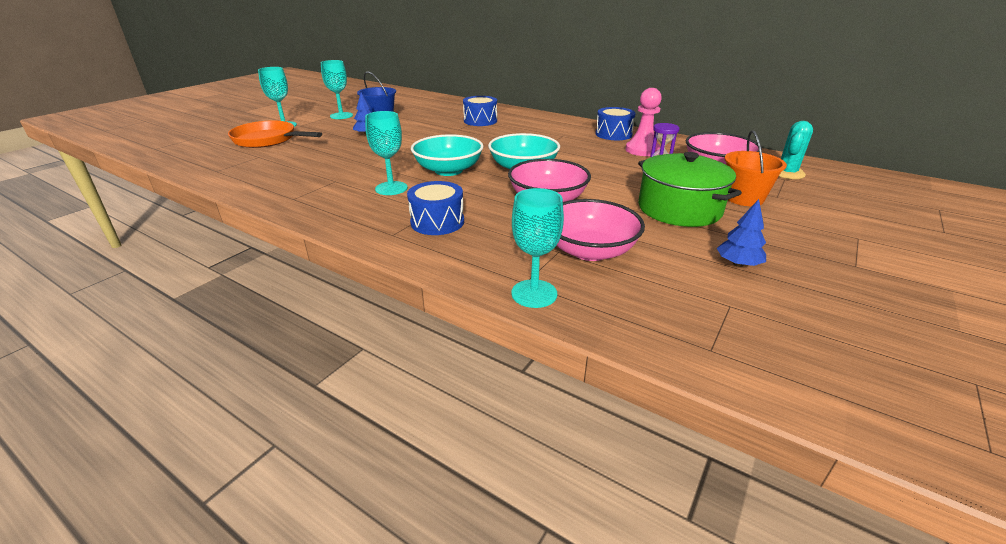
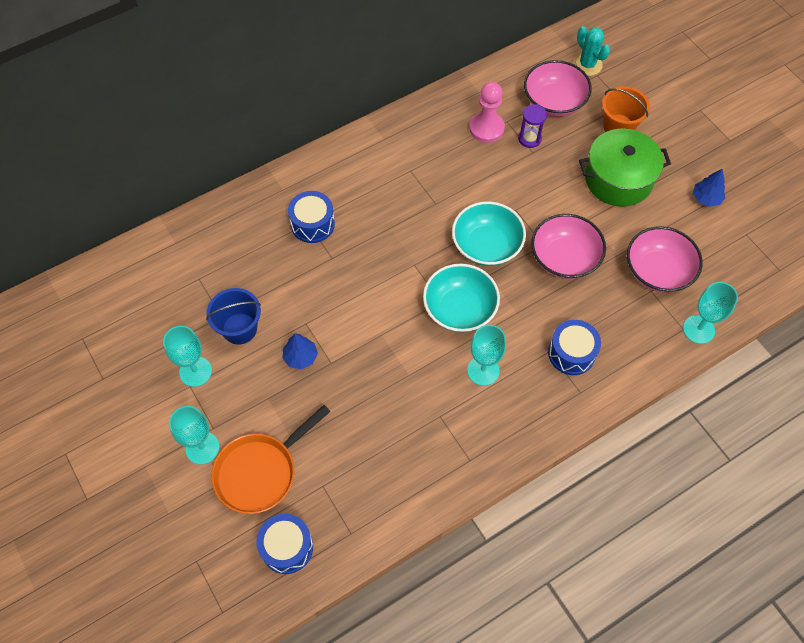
camera: 65 degrees left, 30 degrees up
(613, 134) = (430, 125): blue drum -> blue drum (287, 547)

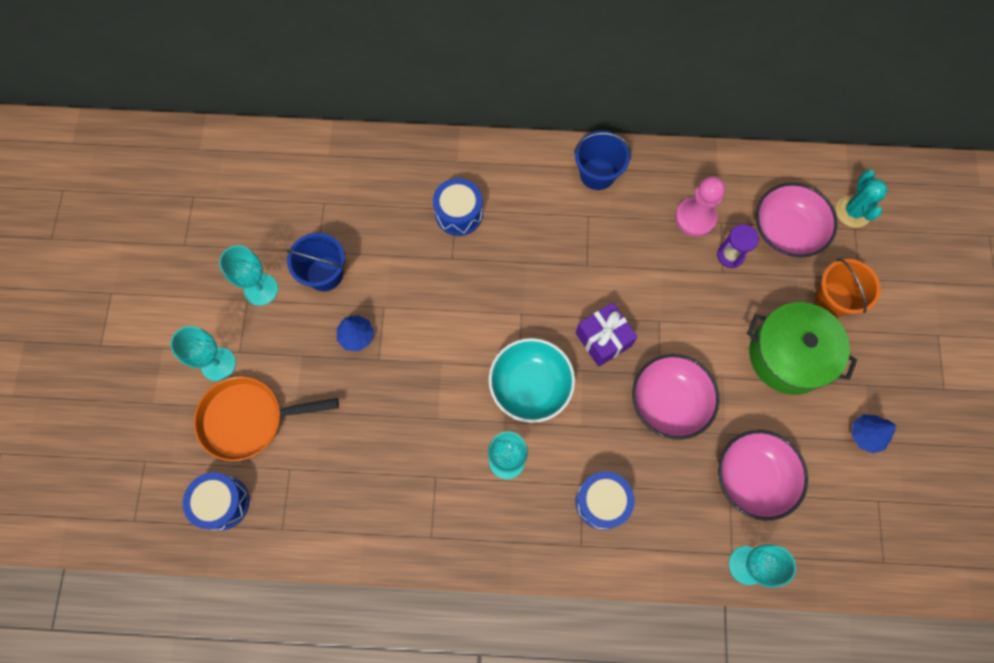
camera: 35 degrees right, 10 degrees up
(395, 139) = (597, 174): none -> blue bucket
(486, 245) = (603, 339): turquoise bowl -> purple gift

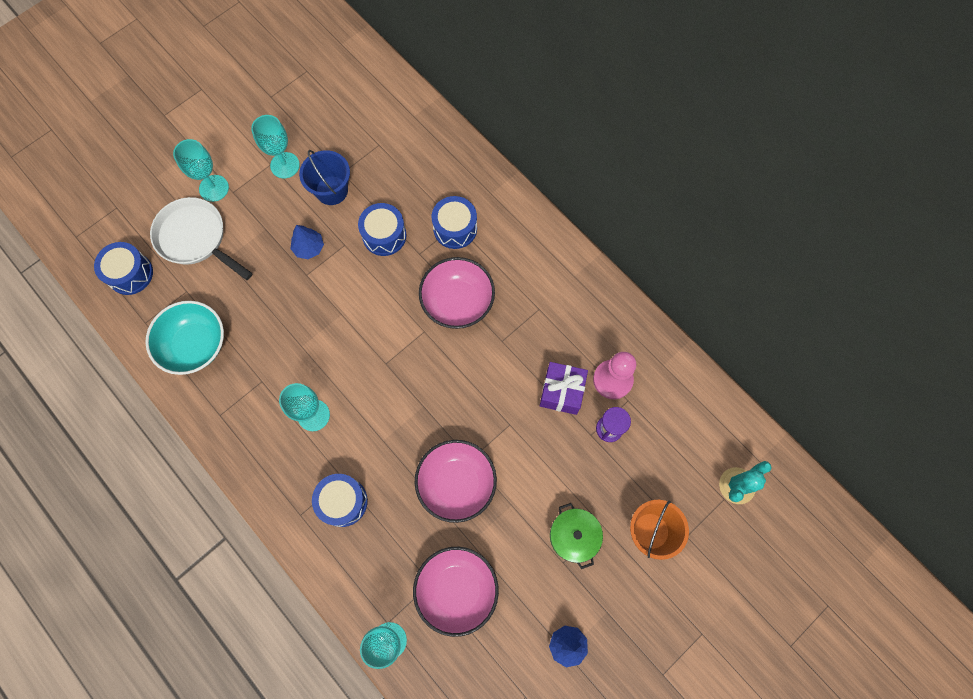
camera: 45 degrees right, 0 degrees up
(248, 419) = (195, 238): orange pan -> white pan
(408, 270) = (384, 235): none -> blue drum
(530, 386) = (379, 383): turquoise bowl -> turquoise bowl (195, 345)
(597, 174) = (576, 287): blue bucket -> none
(603, 339) = (458, 400): purple gift -> purple gift (561, 392)
(786, 231) = (669, 451): pink bowl -> pink bowl (457, 301)
(788, 355) = (573, 536): green pot -> green pot, size x0.61

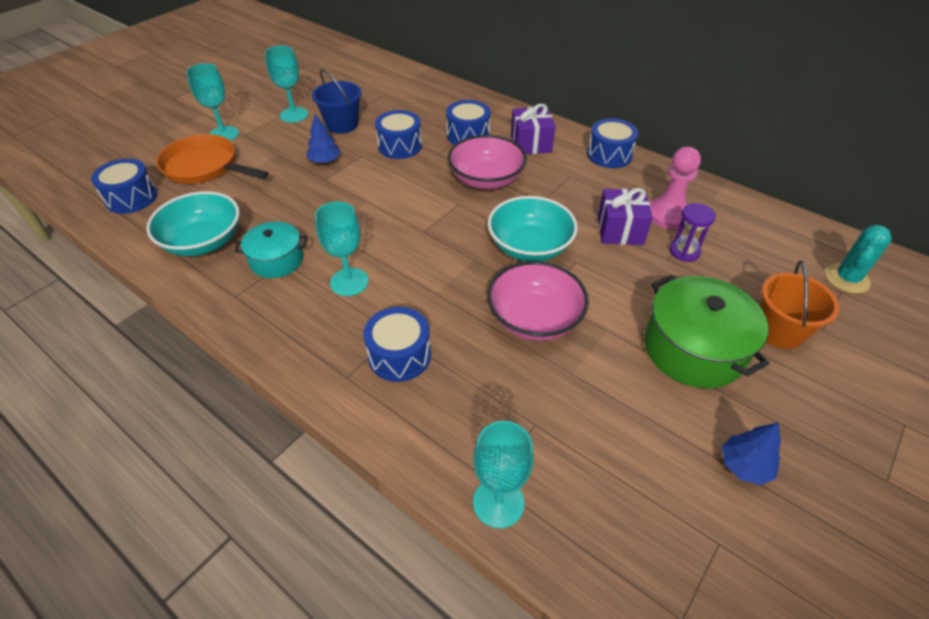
camera: 10 degrees left, 25 degrees down
(195, 238) = (205, 167): white pan -> orange pan
(255, 378) = (277, 260): none -> turquoise pot
(456, 590) = (572, 426): pink bowl -> none
(474, 399) = (529, 247): none -> turquoise bowl
(514, 252) = (530, 143): none -> purple gift
(573, 536) = (693, 348): green pot -> green pot, size x1.64
(588, 283) = (609, 155): none -> blue drum

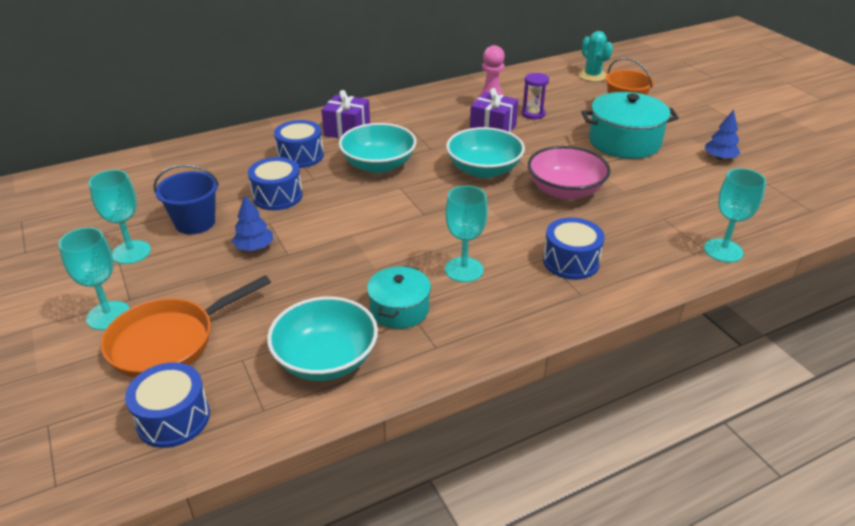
camera: 65 degrees left, 10 degrees down
(486, 180) = (378, 165): pink bowl -> turquoise bowl
(609, 155) = (398, 104): blue drum -> none
(693, 348) = (624, 142): green pot -> turquoise pot

